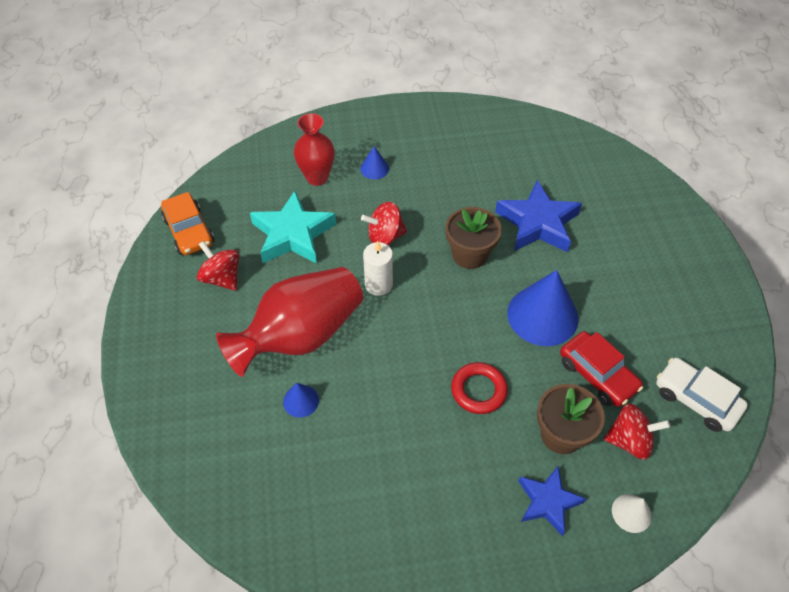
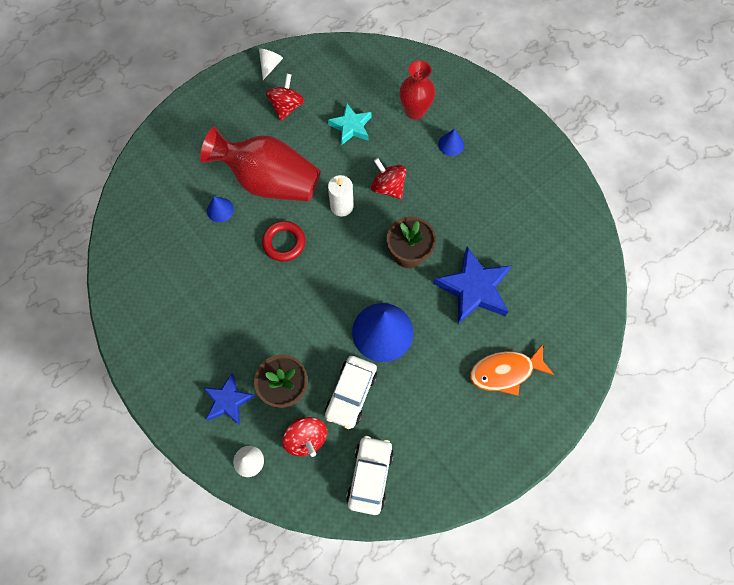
camera: 60 degrees right, 15 degrees up
(158, 269) = (270, 65): none -> white cone
(189, 231) = (312, 63): orange car -> none
(293, 234) = (351, 127): turquoise star -> turquoise star, size x0.62
(478, 390) = (290, 317): red ring -> red ring (284, 243)
(597, 375) = (351, 394): red car -> white car
(634, 240) = (505, 372): none -> orange fish

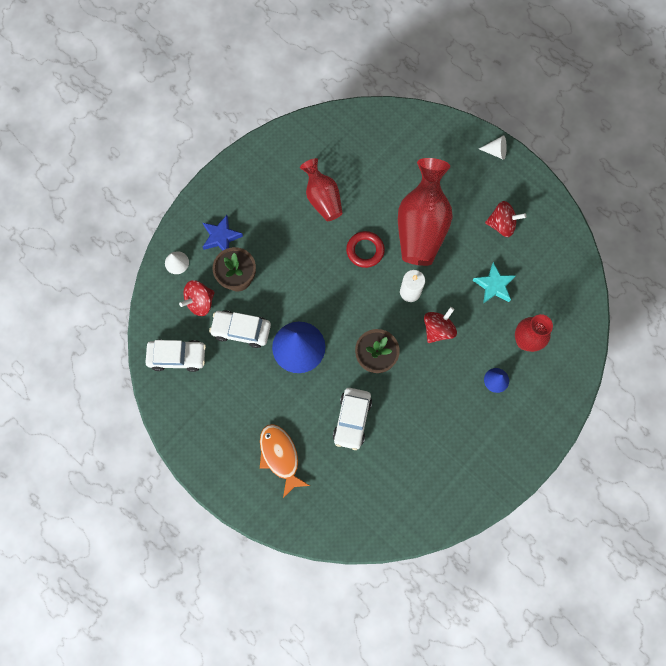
camera: 80 degrees right, 5 degrees up
(209, 277) = (322, 198): none -> red vase
(220, 210) = (385, 192): blue cone -> none
(270, 65) = (543, 201): white cone -> white cone (495, 151)
(473, 289) = (352, 419): blue star -> white car

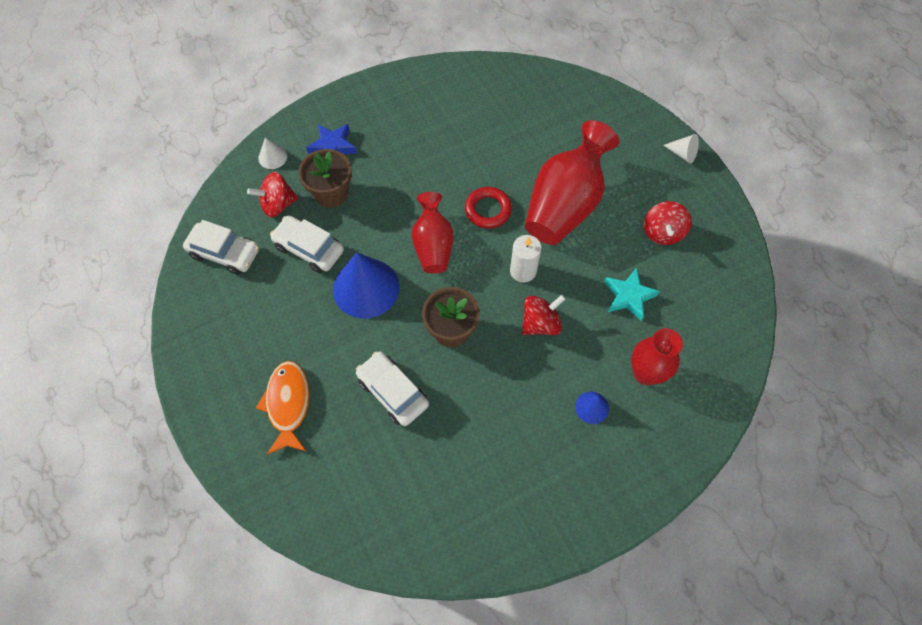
camera: 20 degrees right, 10 degrees down
(322, 198) = (462, 142): red vase -> red vase (433, 245)
(352, 419) = (393, 392): white car -> white car turned 105 degrees clockwise
(501, 224) = (662, 232): red spinning top -> red spinning top turned 75 degrees clockwise

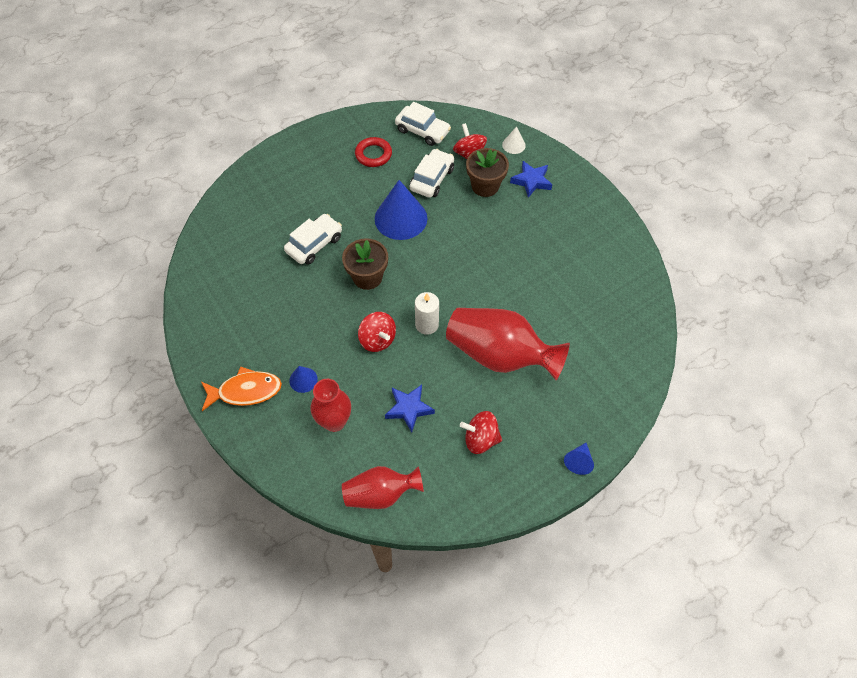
camera: 85 degrees right, 5 degrees down
(225, 253) = (422, 131): white car -> white car turned 75 degrees counterclockwise
(288, 404) = (304, 184): orange fish -> orange fish (246, 391)
(433, 245) = (444, 258): red vase -> red vase (381, 494)
(488, 210) = (485, 295): red ring -> red ring (373, 154)
(628, 296) = (409, 408): turquoise star -> blue star
(682, 154) = (578, 461): white cone -> blue cone

